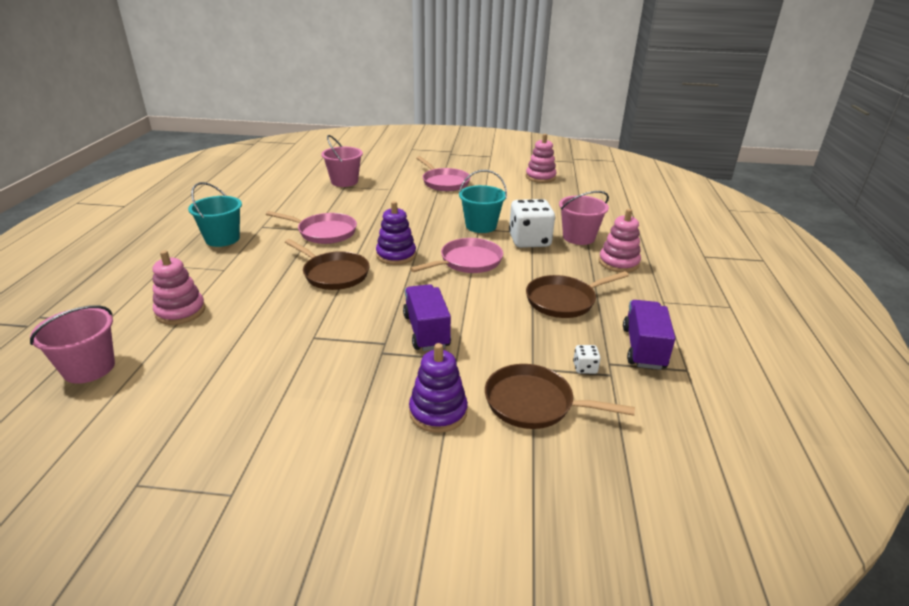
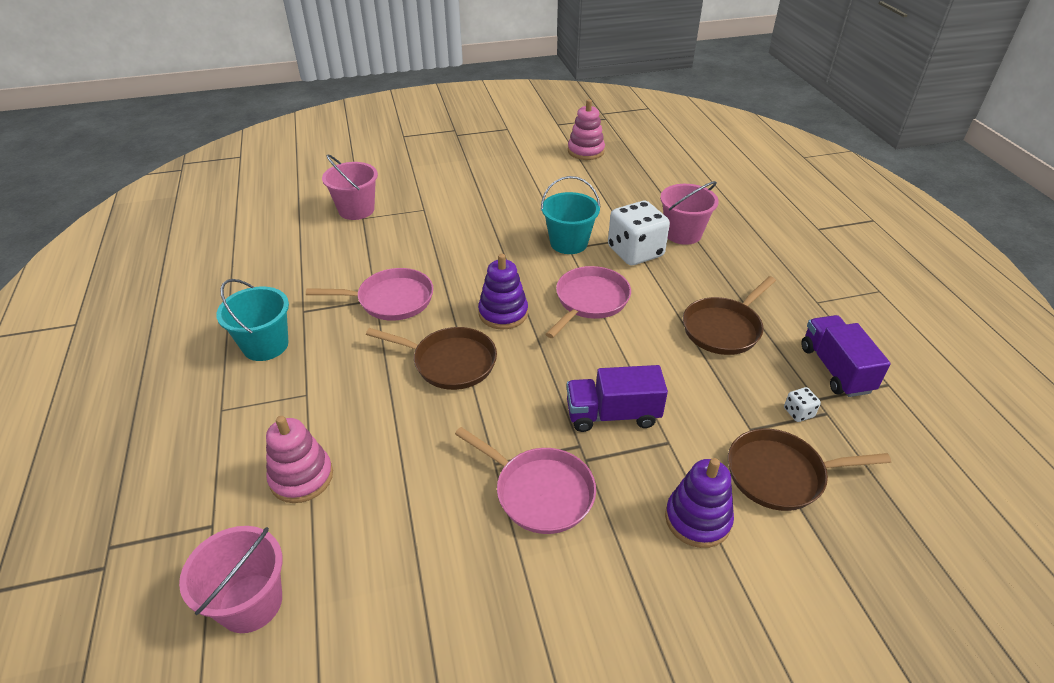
camera: 20 degrees left, 10 degrees up
(426, 331) = (612, 414): purple truck -> purple truck turned 60 degrees counterclockwise
(444, 182) = (481, 184): pink pan -> pink pan (539, 492)
(618, 263) = (744, 260): pink stacking toy -> none

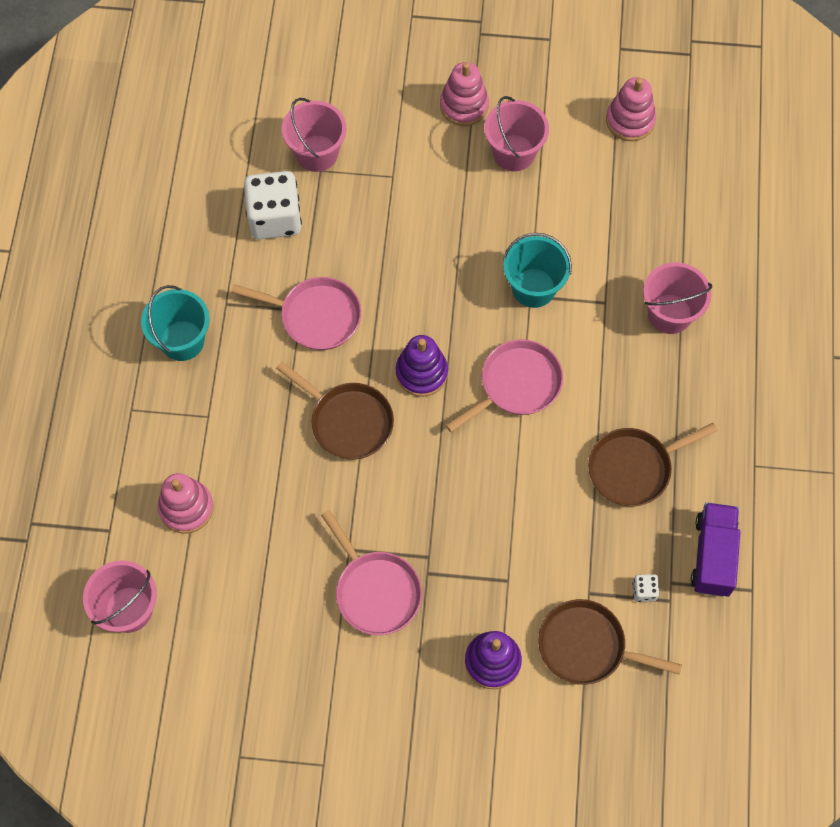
camera: 20 degrees right, 25 degrees up
(462, 166) = (464, 105): none -> pink stacking toy
(512, 180) = (514, 153): none -> pink bucket
(612, 414) = (472, 534): purple truck -> none
(635, 252) = (600, 326): white dice -> white dice (275, 218)

